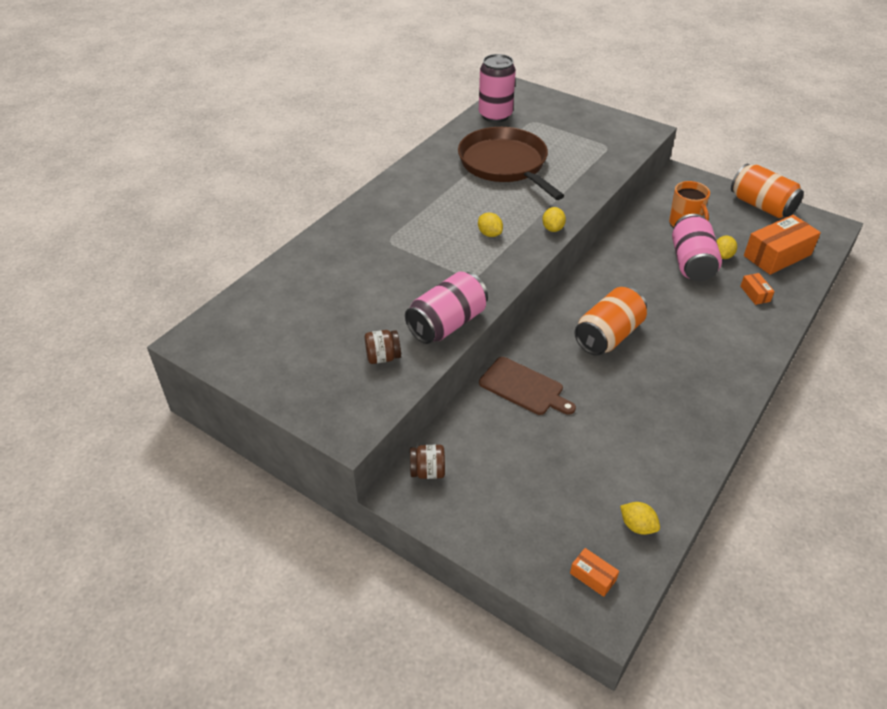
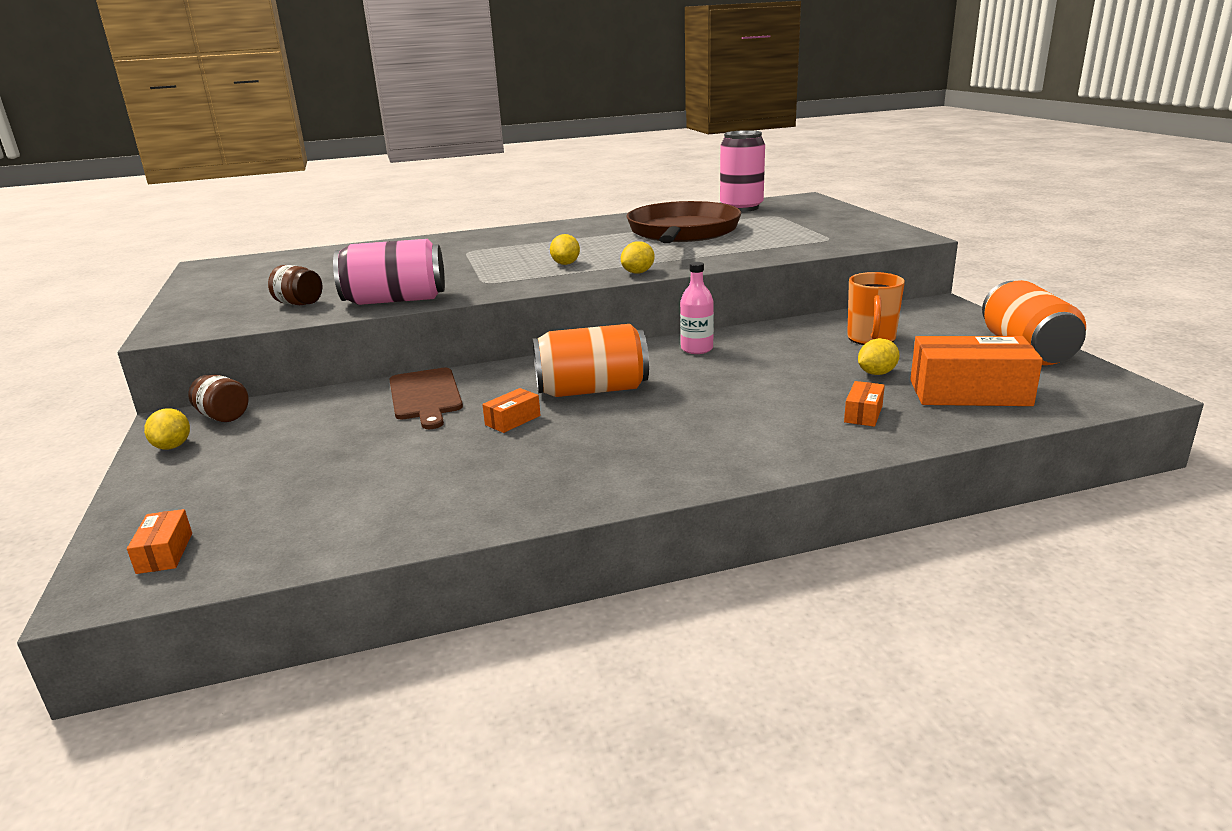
camera: 40 degrees right, 20 degrees down
(605, 382) = (512, 420): none -> orange box
(610, 271) = (697, 349): none -> pink bottle
(637, 526) = (294, 538): yellow lemon -> yellow lemon (173, 446)
(691, 263) = (818, 368): pink can -> none

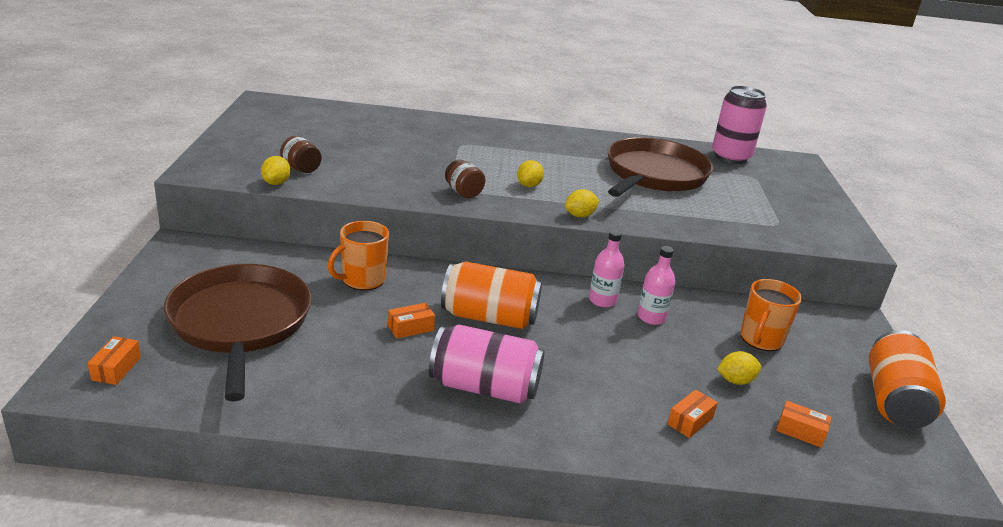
camera: 15 degrees right, 5 degrees up
(173, 446) = (167, 269): yellow lemon -> yellow lemon (276, 183)
(223, 417) = (213, 252): brown jar -> brown jar (463, 192)
(304, 468) = (240, 323): none -> brown pan
(395, 300) = (371, 188): pink can -> pink can (484, 387)
(425, 396) = (362, 280): brown cutting board -> orange mug
(755, 349) = (651, 317): none -> pink bottle
(969, 393) = (800, 431): orange box -> orange box, size x0.47

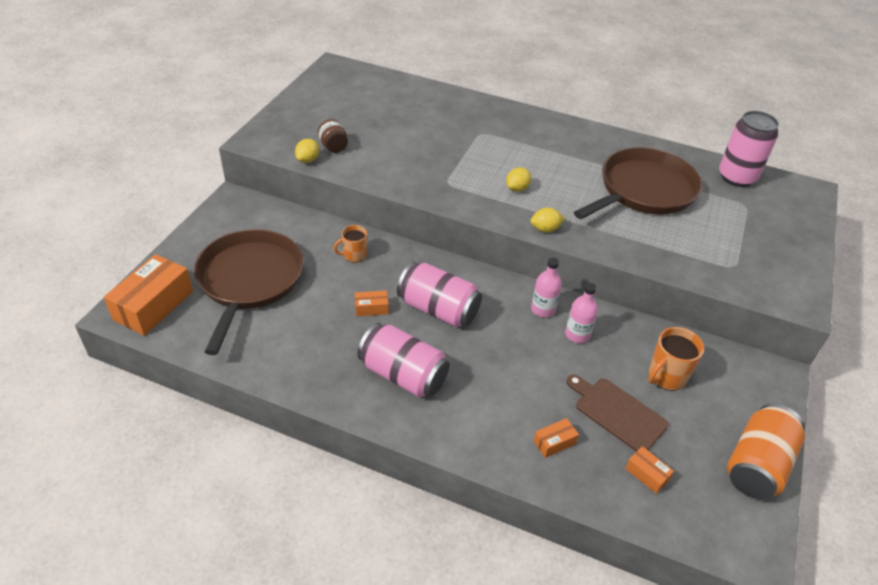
camera: 20 degrees right, 15 degrees up
(116, 368) = (154, 305): orange box -> orange box, size x2.15
(362, 280) = (354, 255): orange mug -> orange mug, size x0.66
(463, 192) = (455, 189): brown jar -> none
(489, 317) = (438, 309): orange can -> pink can
(735, 380) = (617, 413): yellow lemon -> brown cutting board

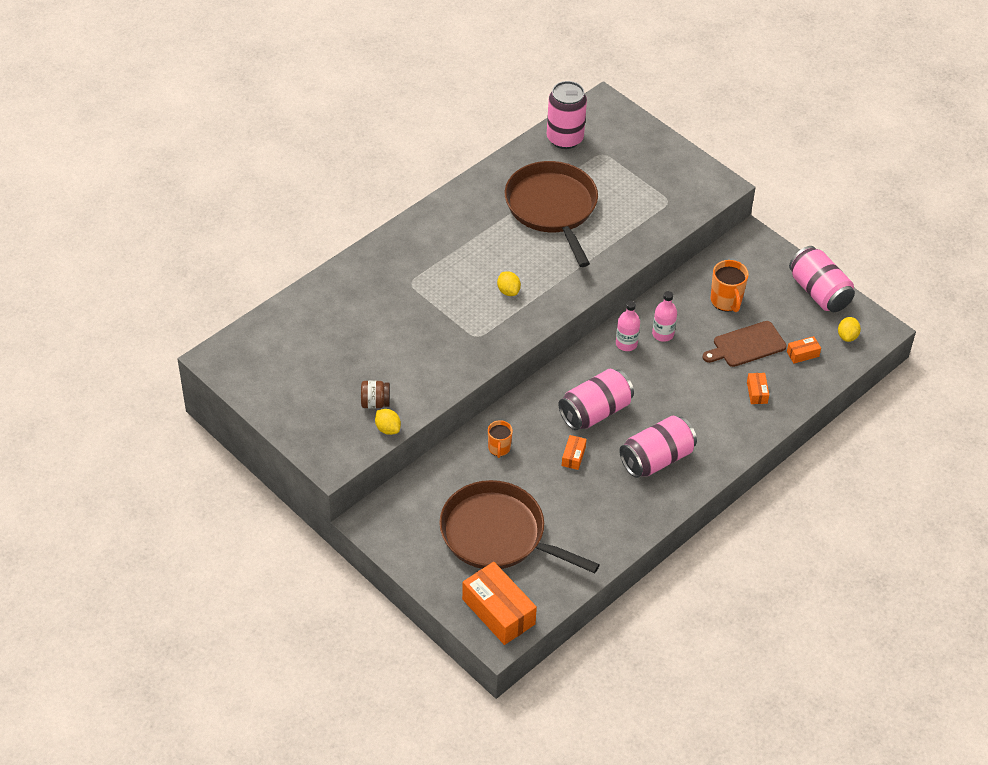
camera: 65 degrees left, 5 degrees up
(545, 229) = (571, 295): yellow lemon -> yellow lemon (847, 336)
(757, 465) = (819, 292): orange can -> pink can

